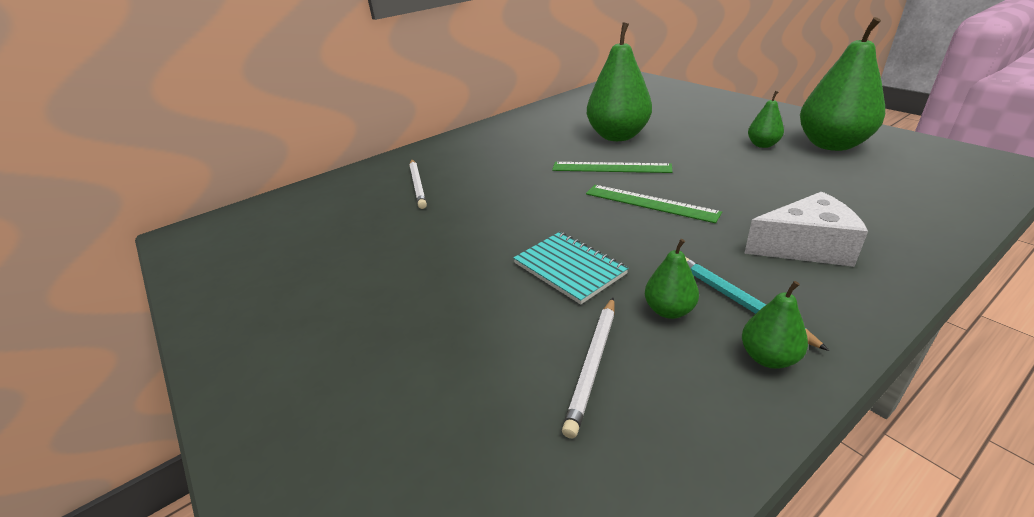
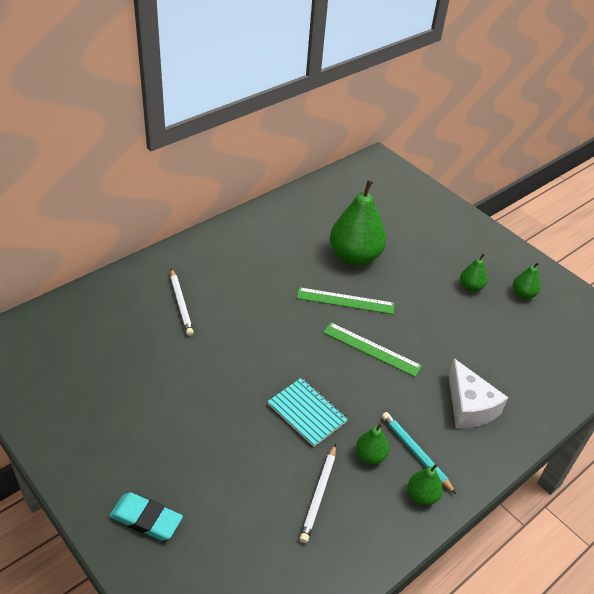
camera: 10 degrees left, 10 degrees up
(311, 412) = (146, 519): none -> turquoise eraser
(805, 247) = (469, 406): white cheese -> white cheese turned 75 degrees clockwise
(831, 144) = (523, 294): green pear -> green pear, size x0.47

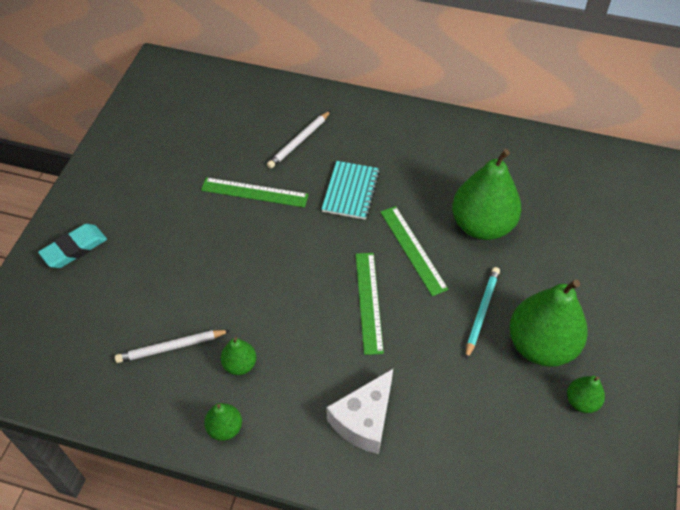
camera: 60 degrees right, 10 degrees up
(146, 519) = (74, 249): turquoise eraser -> turquoise eraser turned 60 degrees clockwise
(206, 358) = (254, 192): none -> green ruler
(307, 413) = (251, 293): turquoise notebook -> turquoise notebook (350, 191)
(416, 452) = (271, 399): turquoise pencil -> turquoise pencil (482, 312)
(471, 287) = (541, 345): green pear -> green pear, size x2.13

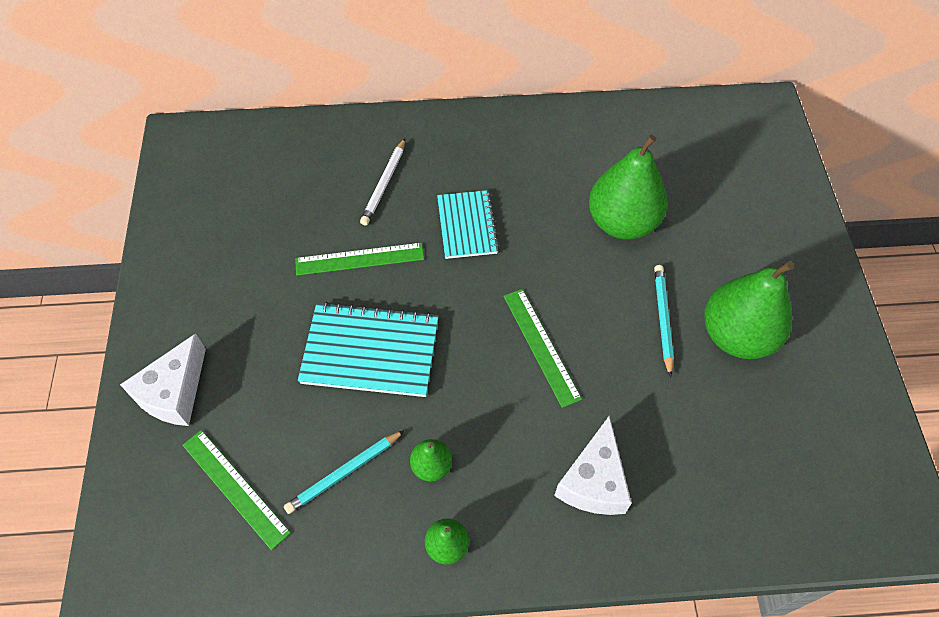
camera: 20 degrees left, 5 degrees up
(74, 249) = (174, 393): turquoise eraser -> white cheese
(171, 347) = (343, 473): white pencil -> turquoise pencil
(231, 264) = (370, 351): none -> turquoise notebook
(413, 249) = (562, 272): green ruler -> green ruler (235, 488)
(581, 401) = (801, 382): green pear -> none

